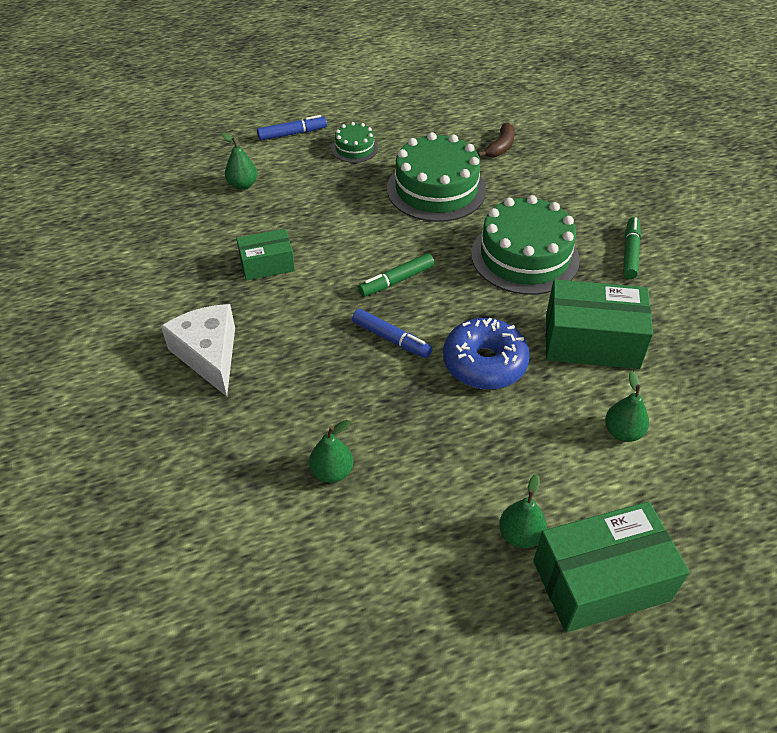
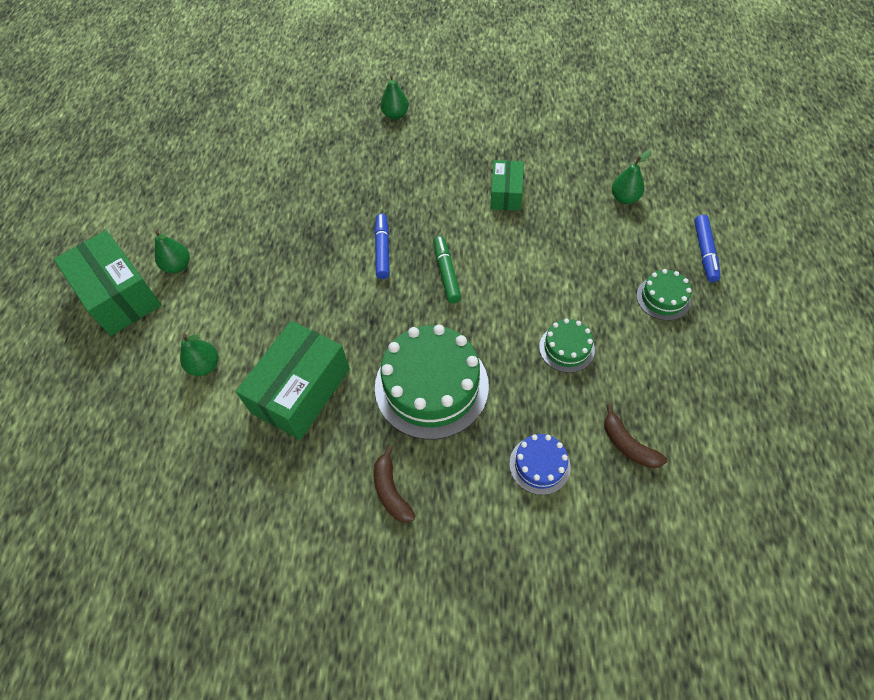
camera: 115 degrees right, 10 degrees up
(209, 355) = (423, 145): white cheese -> none
(332, 472) = (288, 186): green pear -> green pear (395, 115)
(391, 339) = (382, 250): blue marker -> blue marker turned 120 degrees clockwise
(436, 189) = (566, 348): green cake -> green cake, size x0.49
(484, 363) = (324, 301): blue donut -> none
(548, 183) = (539, 465): none -> blue cake
(601, 580) = (119, 295): green box -> green box turned 45 degrees counterclockwise
(630, 253) = (391, 491): green marker -> brown banana

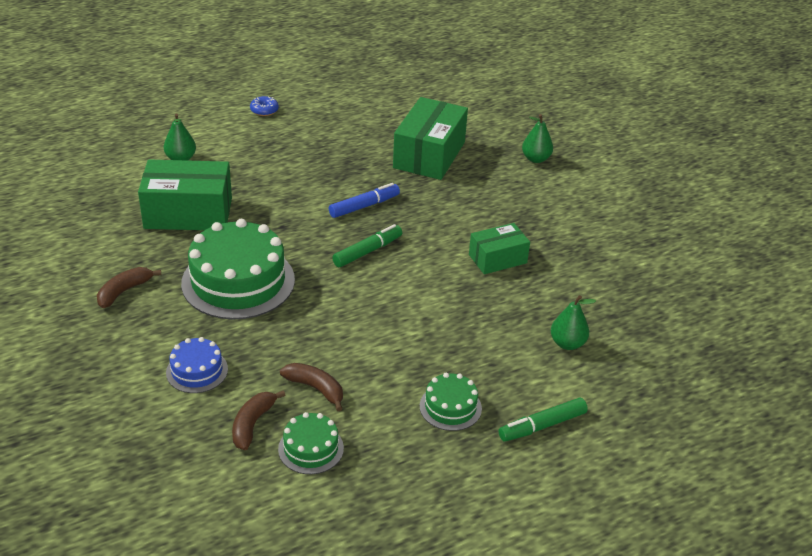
camera: 55 degrees right, 20 degrees down
(119, 295) = (217, 96): green box -> green box (429, 155)
(178, 266) = (264, 110): green pear -> blue donut
(566, 348) = (336, 353): green cake -> green cake (311, 448)
(603, 380) = (316, 388): none -> brown banana
(704, 252) = (542, 426): blue marker -> green marker

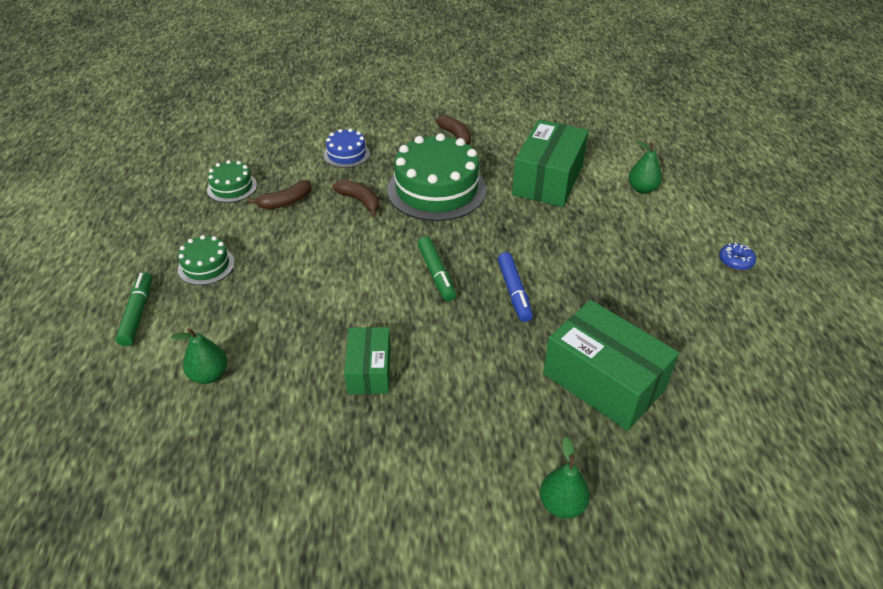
camera: 115 degrees right, 5 degrees up
(252, 424) = (276, 168): brown banana -> brown banana (360, 201)

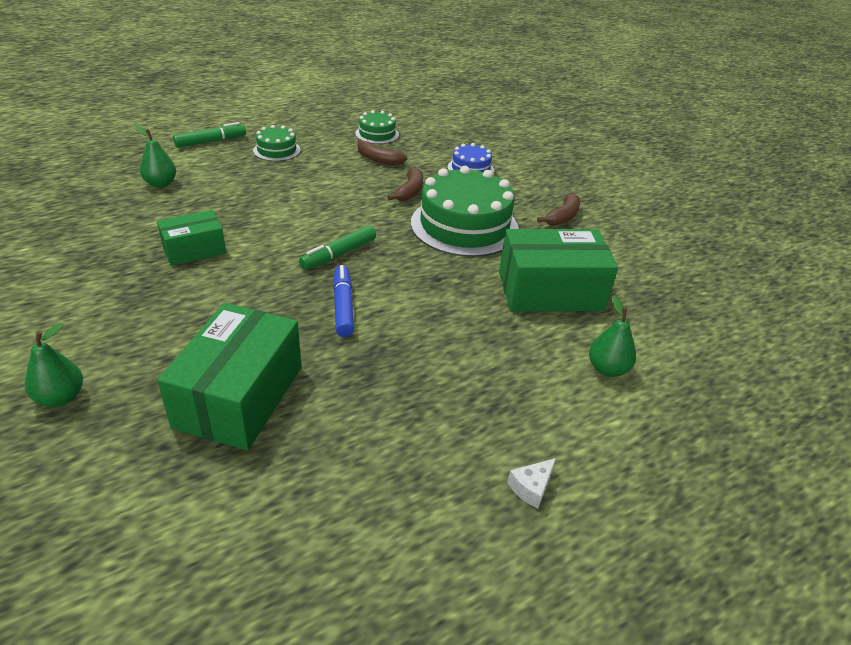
camera: 60 degrees right, 5 degrees down
(514, 292) = (343, 306): blue marker -> blue marker turned 120 degrees clockwise
(735, 261) = (531, 487): blue donut -> white cheese

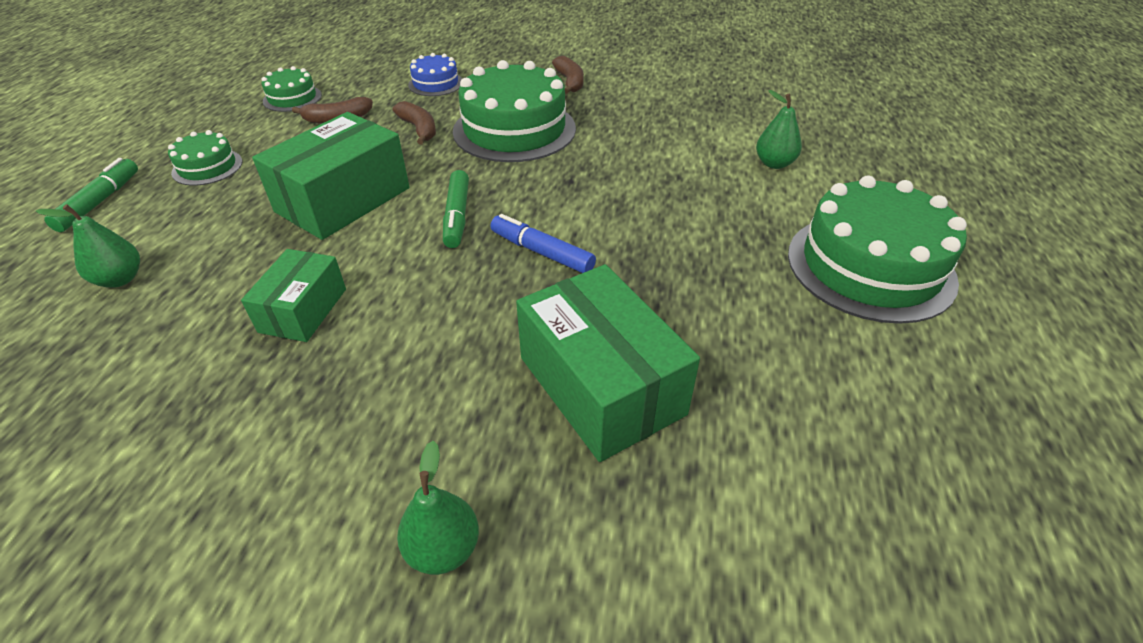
camera: 45 degrees left, 5 degrees up
(531, 487) = (870, 266): white cheese -> green cake
(550, 291) = (656, 138): green box -> green box (343, 200)

